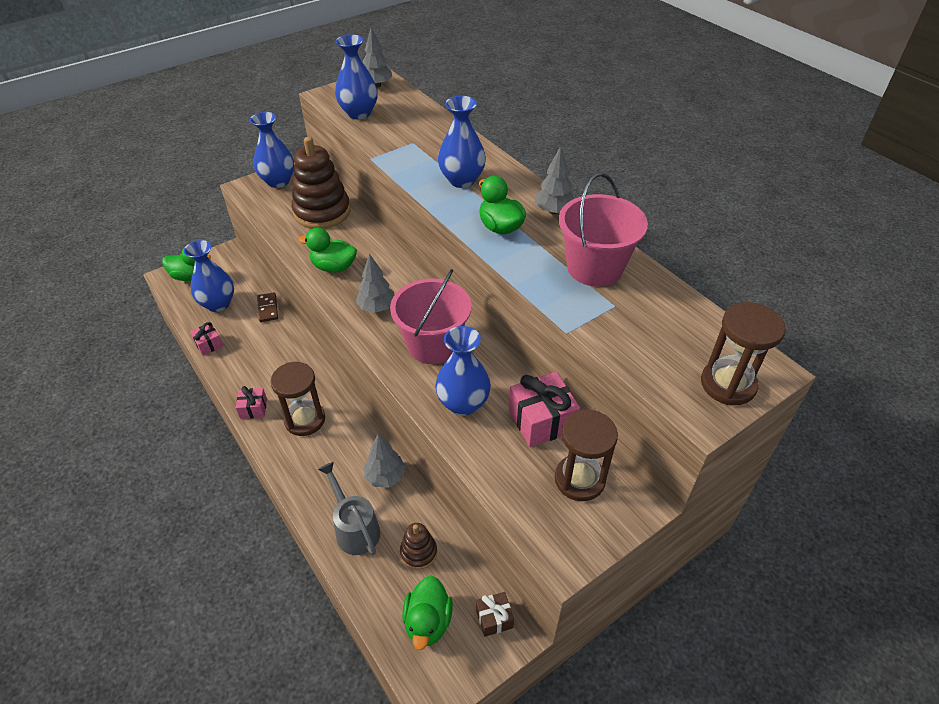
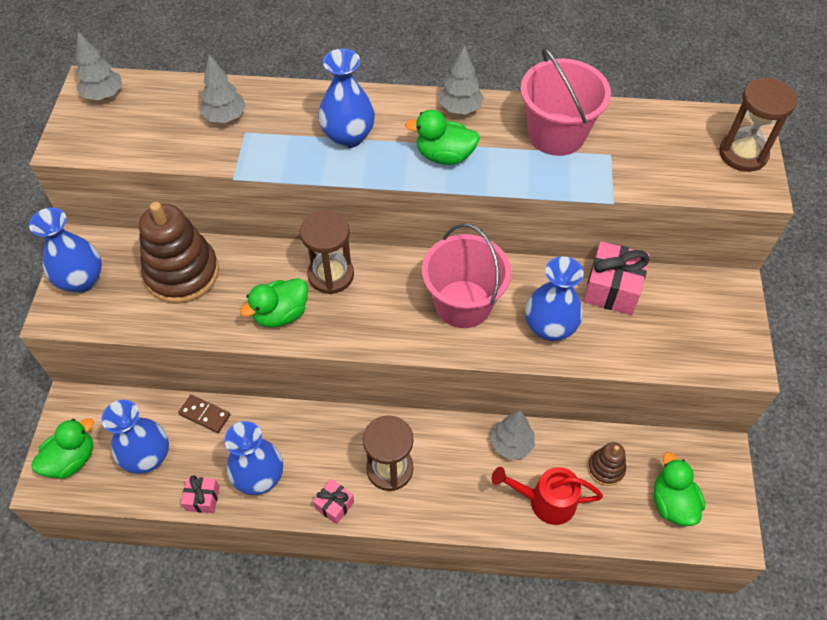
camera: 50 degrees left, 10 degrees up
(354, 528) = (545, 501): grey watering can -> red watering can
(359, 113) = (139, 140): blue vase -> blue vase (259, 477)
(377, 307) = (374, 315): grey tree -> grey tree (225, 117)
(428, 622) = (672, 503): green duck -> green duck turned 150 degrees counterclockwise
(494, 618) = (701, 456): brown gift -> none
(579, 479) = (686, 306): brown hourglass -> brown hourglass (331, 275)

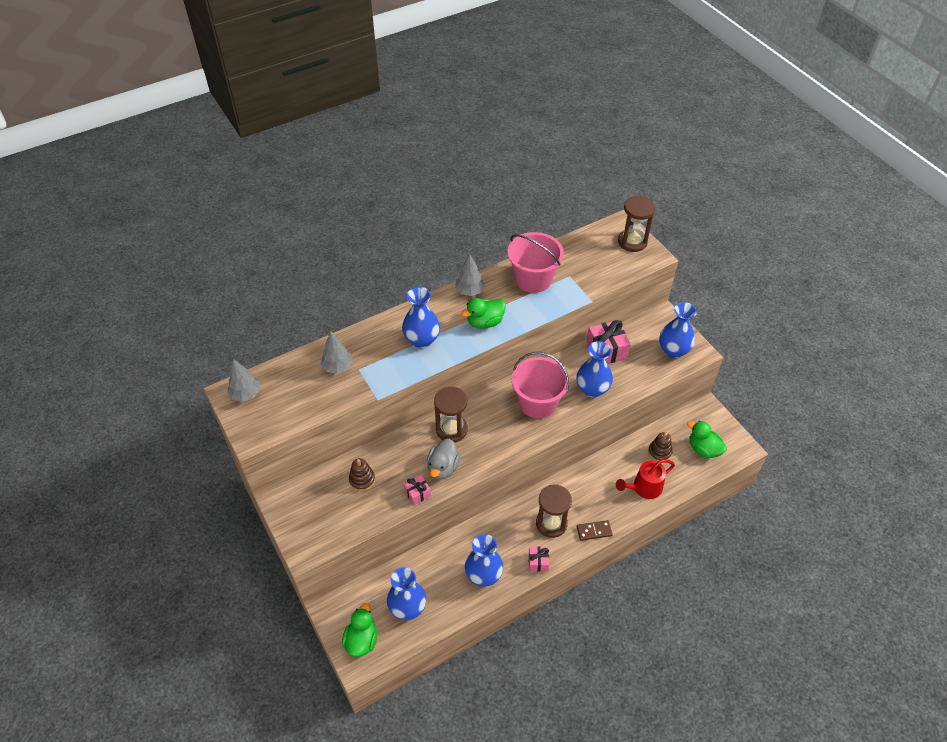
camera: 35 degrees left, 5 degrees down
(82, 280) = (302, 521): blue vase -> blue vase (673, 350)
(182, 273) = (362, 480): brown stacking toy -> brown stacking toy, size x0.49
(202, 498) = (461, 608): pink gift -> pink gift (417, 493)
(205, 415) = (420, 562): brown domino -> brown domino (594, 531)
(281, 314) = (443, 468): green duck -> grey duck
(511, 444) = (603, 470): grey tree -> none

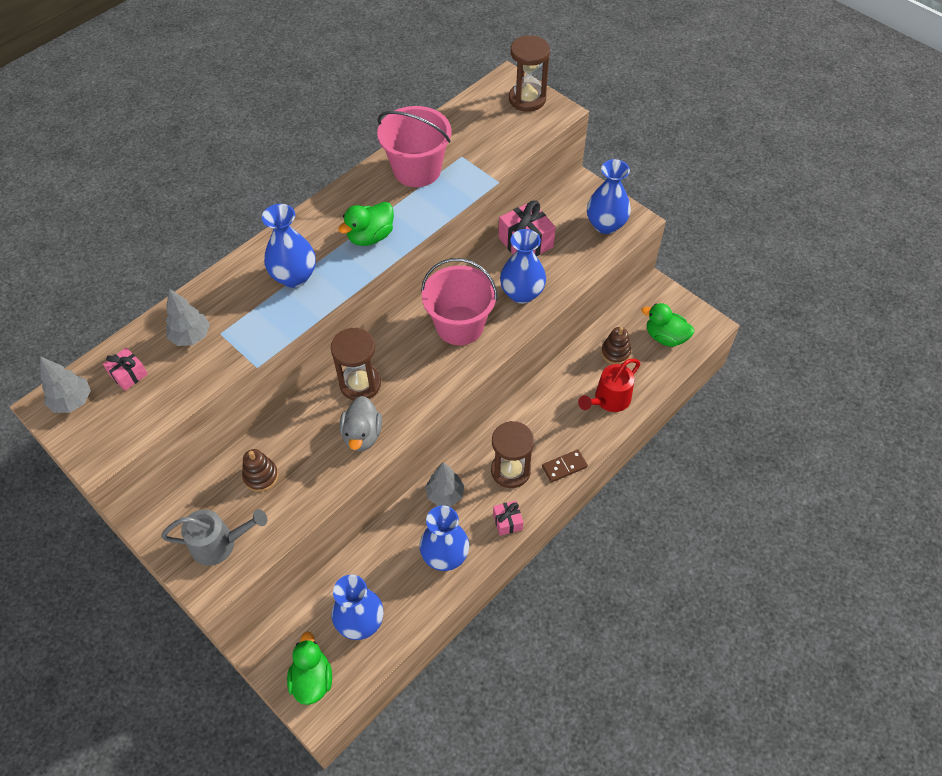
camera: 15 degrees left, 5 degrees up
(321, 521) = (220, 543): none -> grey watering can
(417, 493) = (338, 475): pink gift -> pink gift (128, 374)
(470, 291) = (340, 201): grey tree -> grey tree (445, 494)

